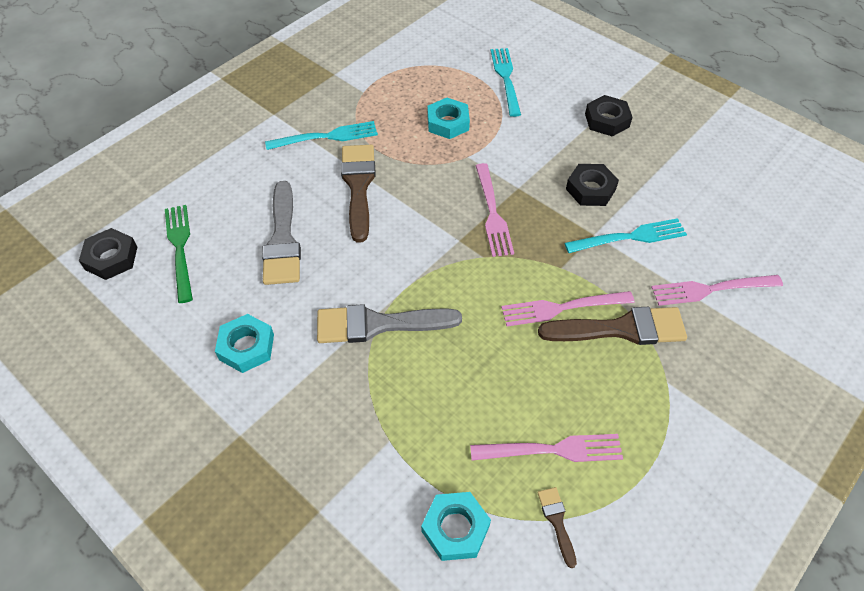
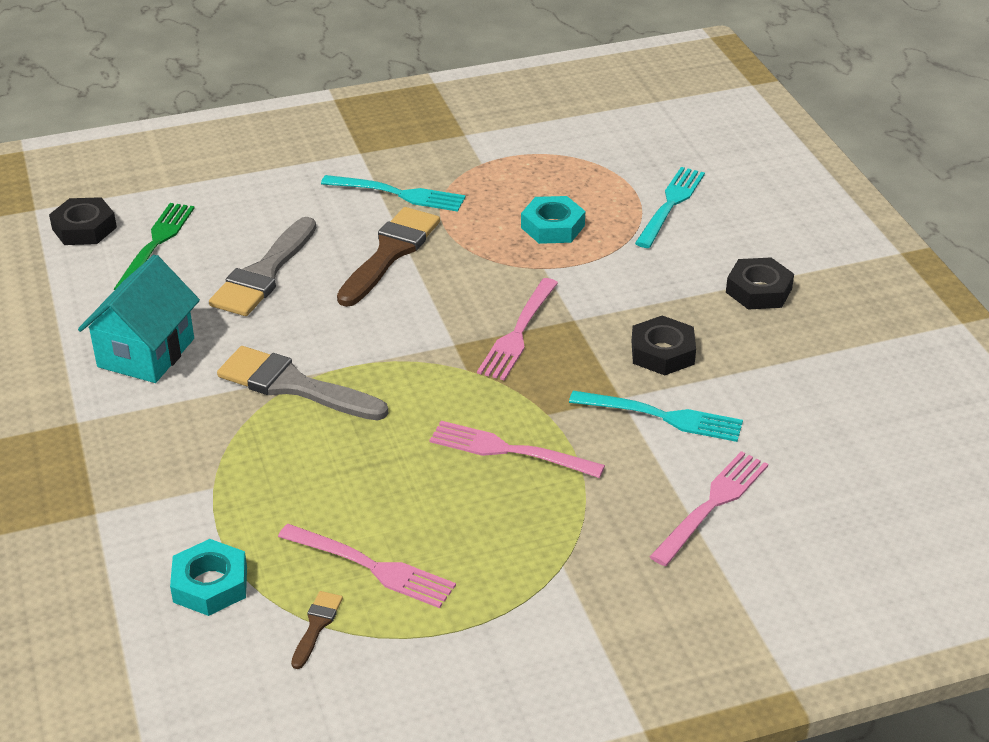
camera: 30 degrees right, 15 degrees down
(246, 347) = (146, 353): turquoise nut -> turquoise house
(621, 329) = (559, 497): brown brush -> none
(711, 289) = (712, 505): pink fork -> pink fork turned 105 degrees clockwise

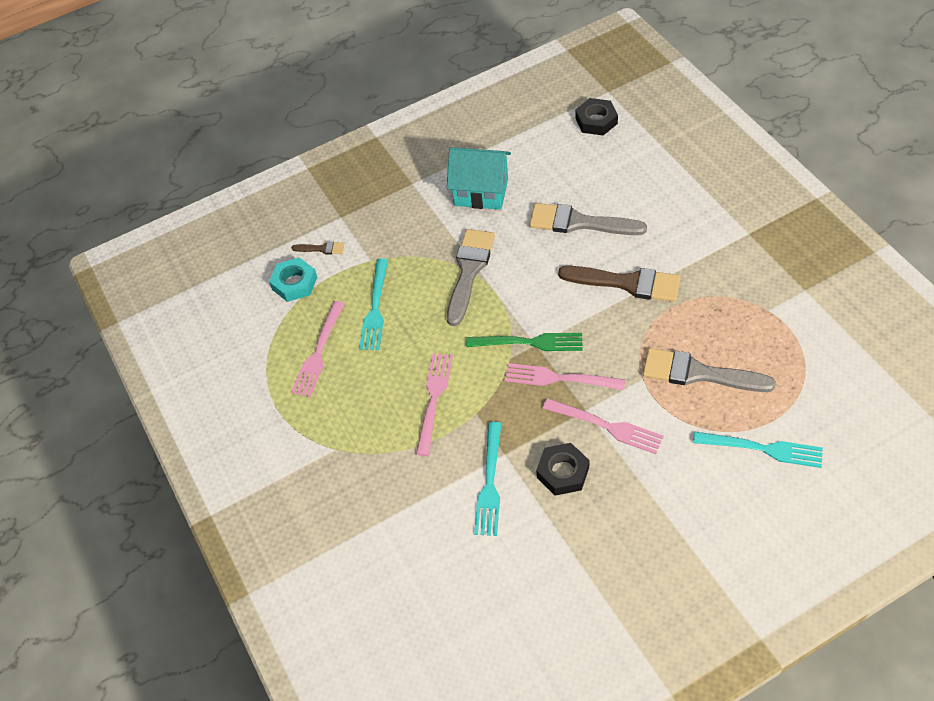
camera: 85 degrees right, 15 degrees up
(155, 244) = (592, 160): green fork -> green fork (529, 342)
(316, 626) = (270, 339): brown brush -> brown brush (322, 249)
(398, 194) = (703, 269): turquoise fork -> turquoise fork (375, 308)
(552, 226) = (698, 373): turquoise nut -> grey brush
(712, 505) = (405, 526): pink fork -> pink fork (606, 426)
(759, 290) = (663, 529): black nut -> none

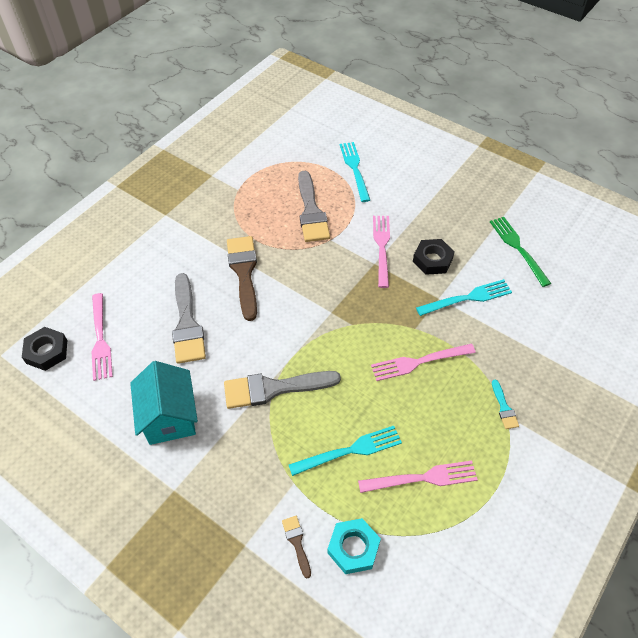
camera: 120 degrees left, 0 degrees up
(343, 451) = (504, 408): none -> turquoise brush
(529, 342) = (331, 317): green fork -> green fork (518, 248)
(559, 378) = (356, 286): pink fork -> pink fork (100, 339)

